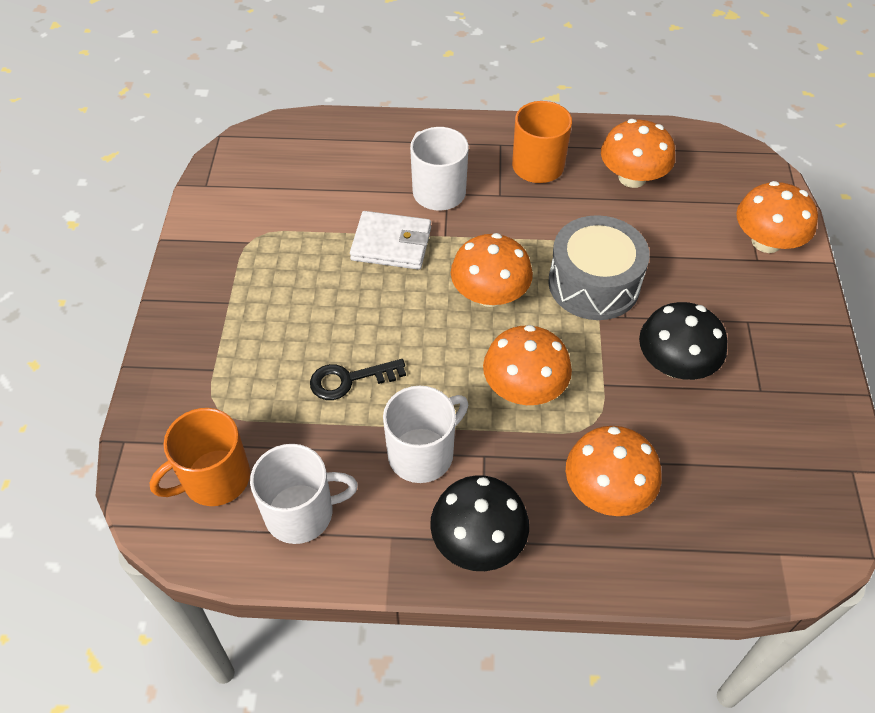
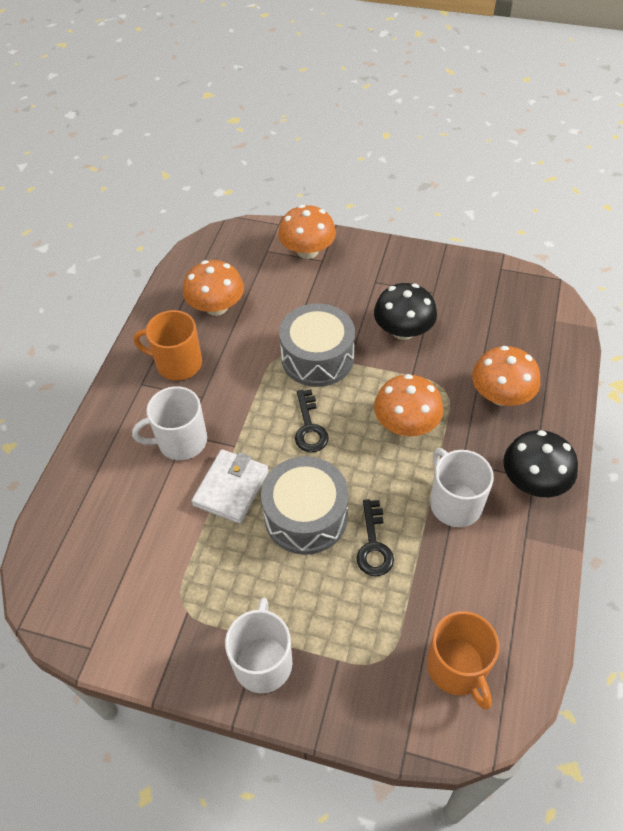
camera: 75 degrees left, 0 degrees up
(301, 513) = (498, 600): white mug -> white mug (263, 661)
(372, 313) = (306, 516): none -> grey drum
(490, 294) = (309, 427): orange mushroom -> black key

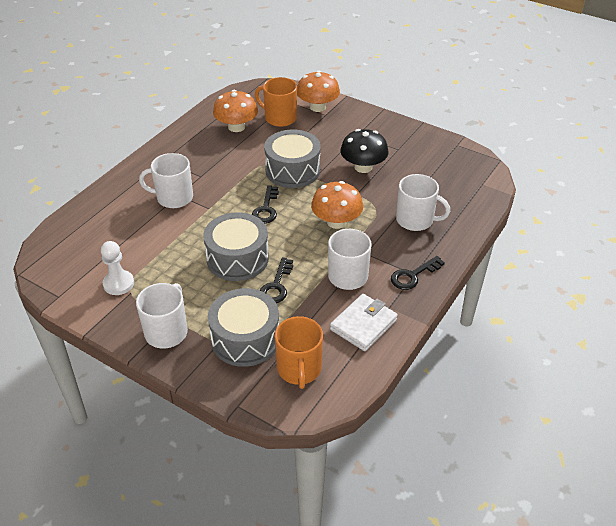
camera: 15 degrees right, 10 degrees down
(165, 602) = (118, 284): none -> white pawn
(177, 363) = (193, 154): orange mug -> orange mug (279, 118)
(231, 488) = (194, 231): white wallet -> white wallet (363, 324)
(370, 641) = (245, 339): none -> grey drum
(501, 395) = (416, 220): orange mushroom -> white mug
(533, 481) = (413, 275): black mushroom -> black key

